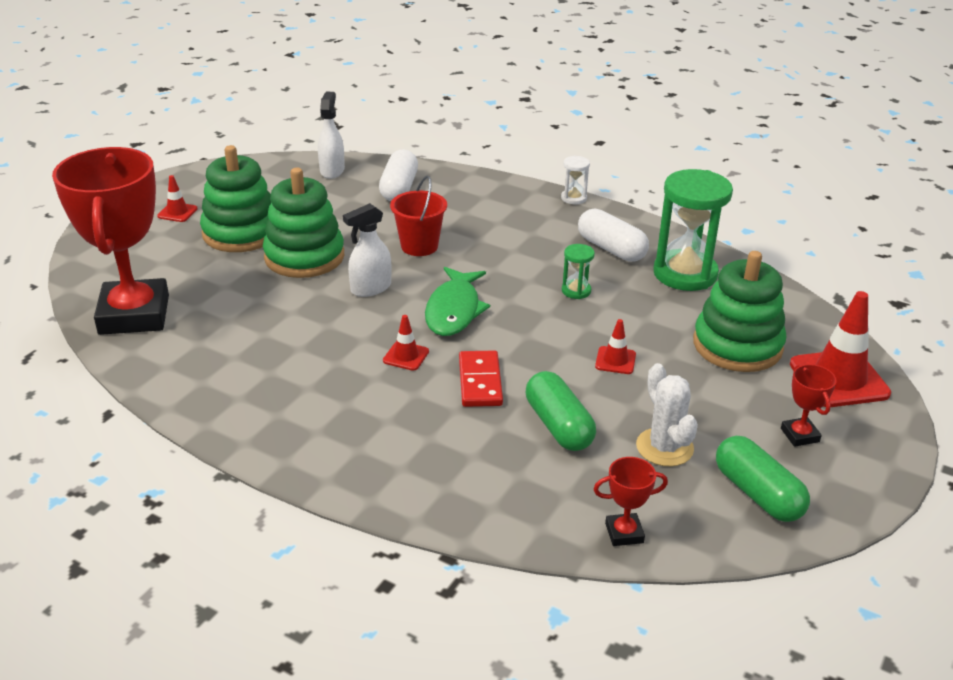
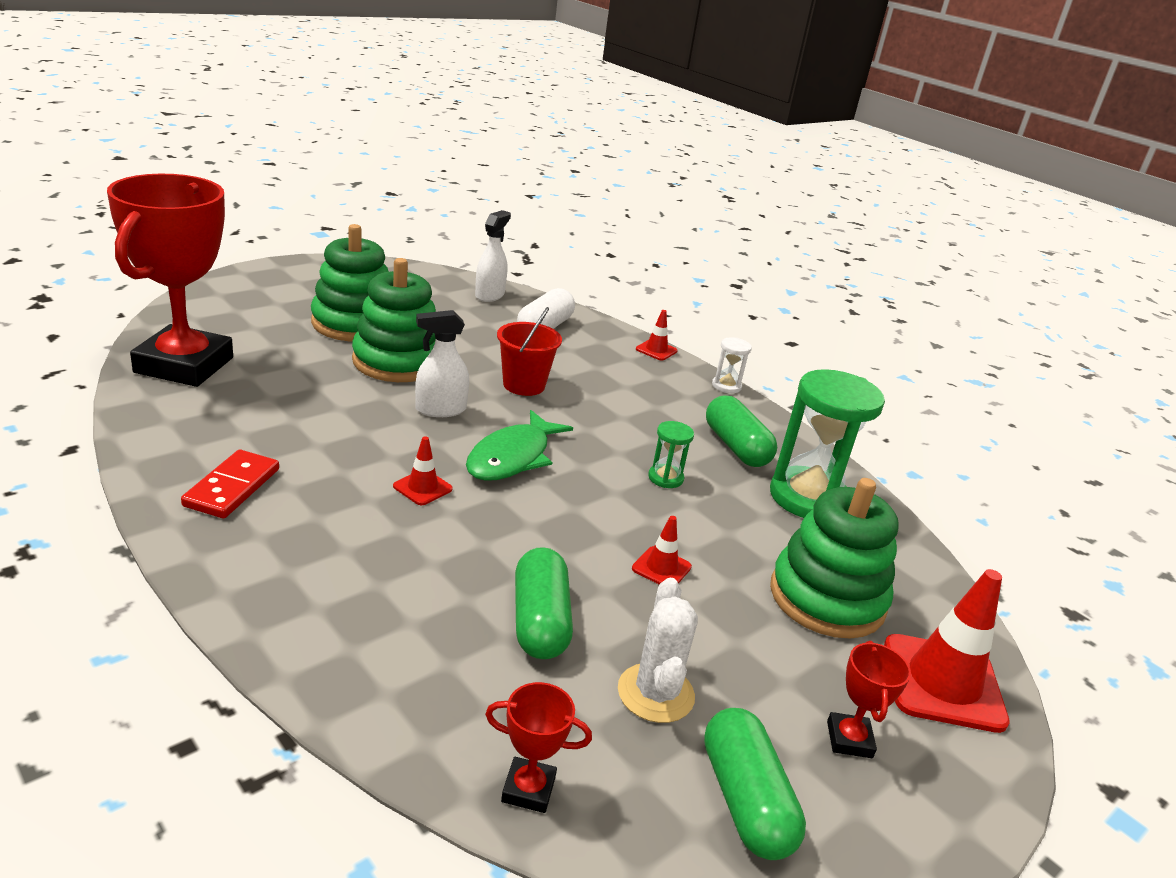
camera: 15 degrees right, 5 degrees down
(177, 212) = (310, 290): red traffic cone -> red traffic cone (656, 350)
(480, 382) = (484, 541): red domino -> red domino (232, 487)
(611, 249) = (736, 447): white capsule -> green capsule

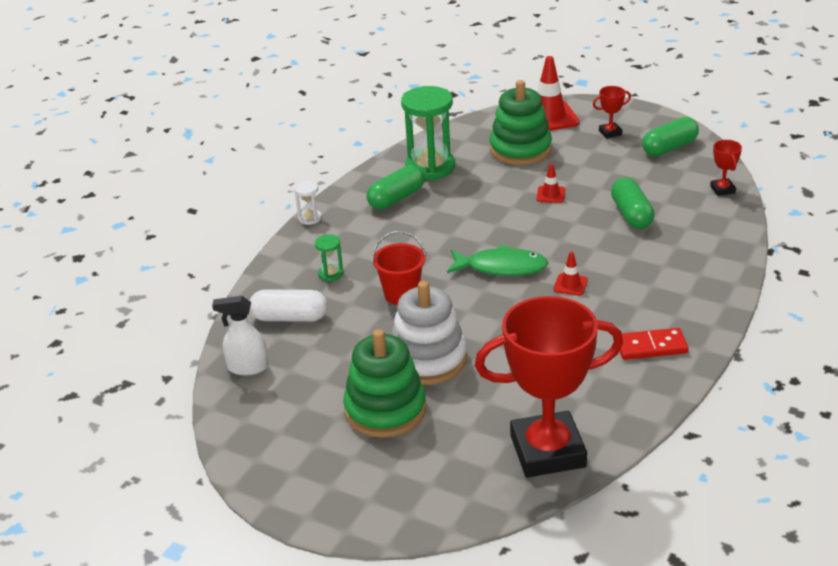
camera: 105 degrees left, 5 degrees up
(397, 361) = (428, 360): green stacking toy -> white stacking toy
(440, 409) = (476, 314): white spray bottle -> none
(540, 621) = (631, 214): green capsule -> green capsule turned 75 degrees counterclockwise
(655, 693) = (639, 176): white cactus -> none
(656, 350) = (277, 258): red traffic cone -> none
(665, 478) = (462, 213): green hourglass -> green hourglass (331, 274)

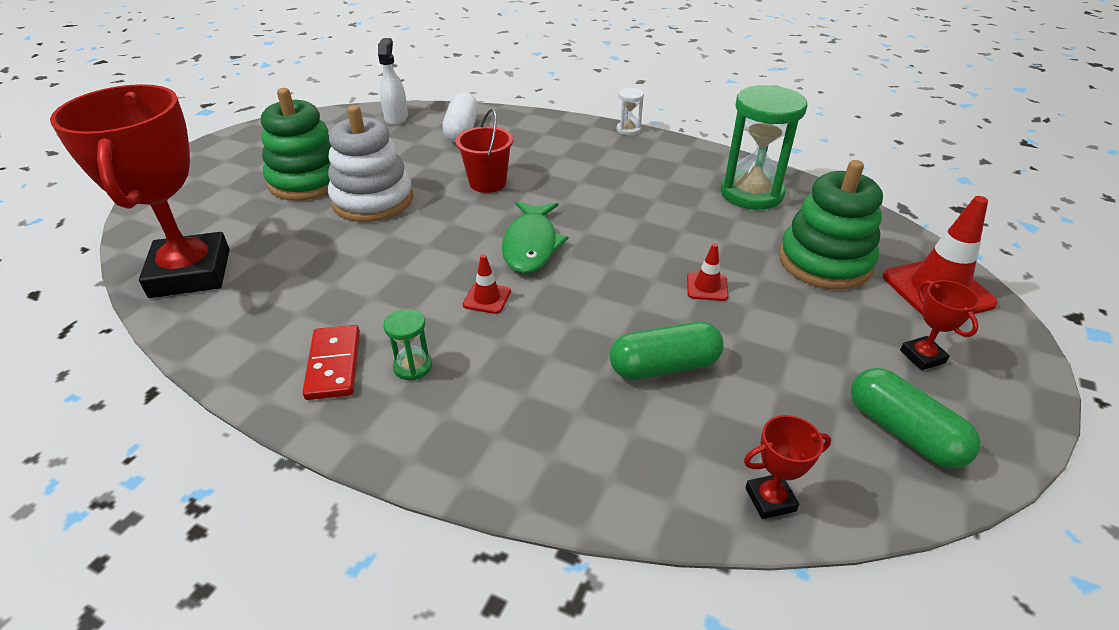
camera: 85 degrees right, 5 degrees up
(331, 274) = (529, 145): green hourglass -> green hourglass (413, 366)
(396, 198) = (674, 174): green capsule -> none

